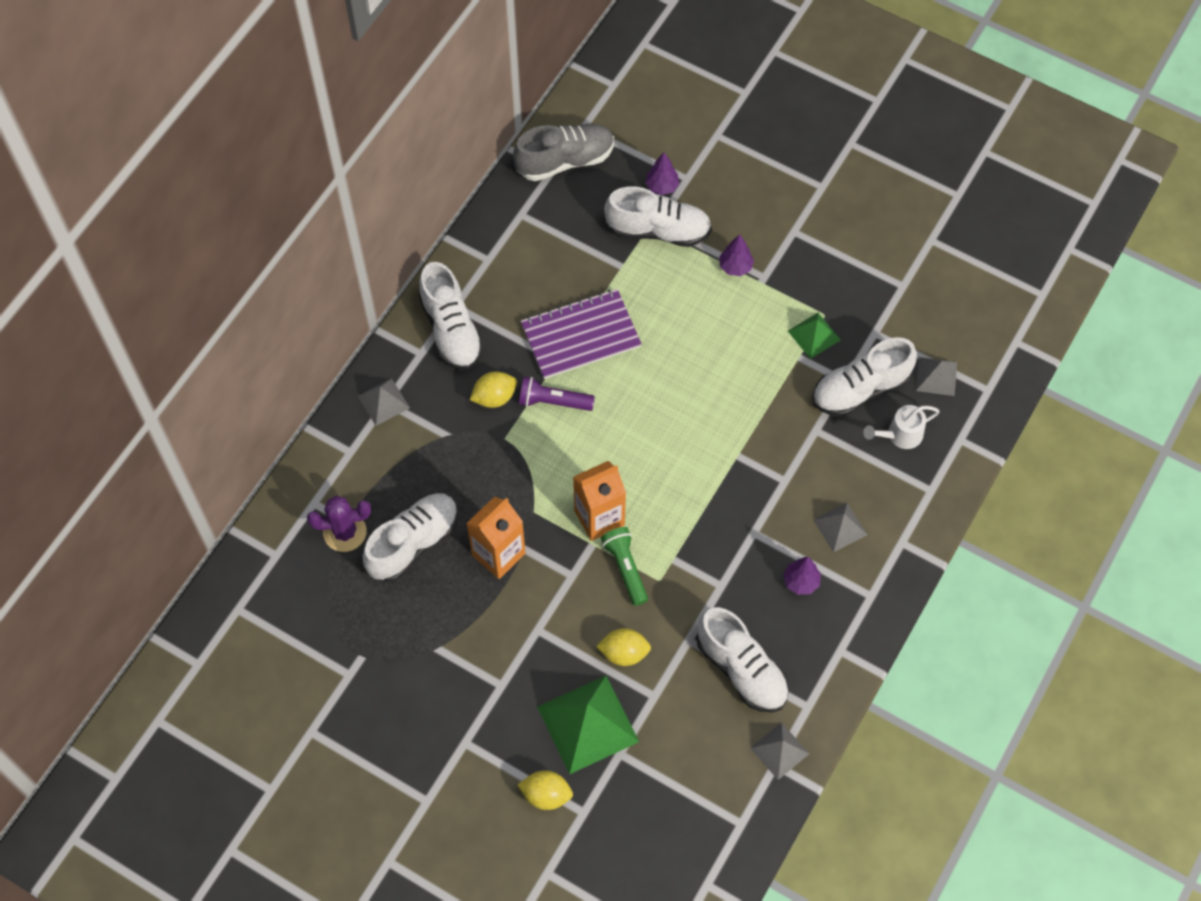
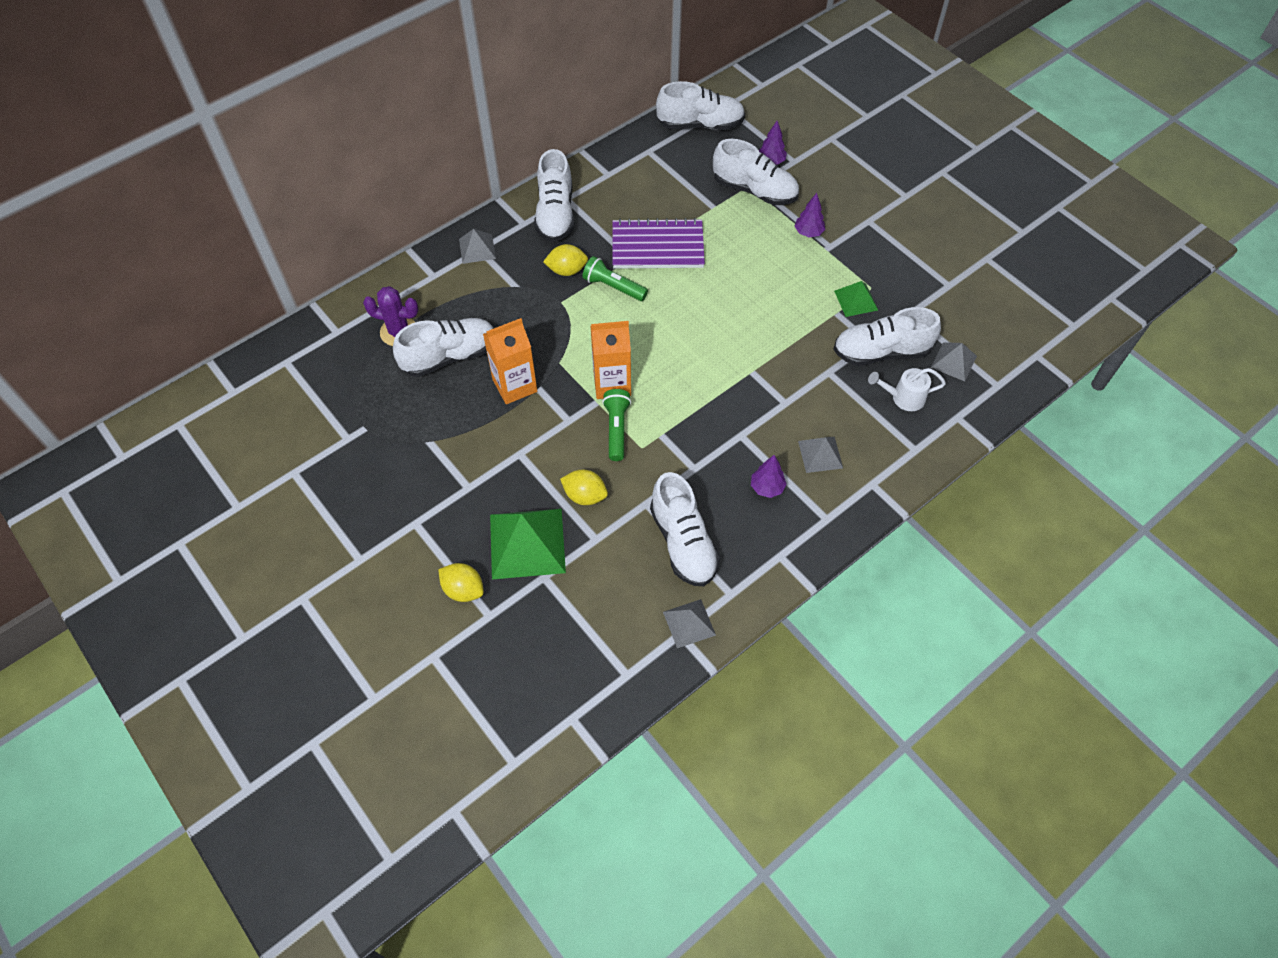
camera: 20 degrees right, 5 degrees down
(553, 401) = (613, 287): purple flashlight -> green flashlight
(565, 161) = (700, 124): grey shoe -> white shoe

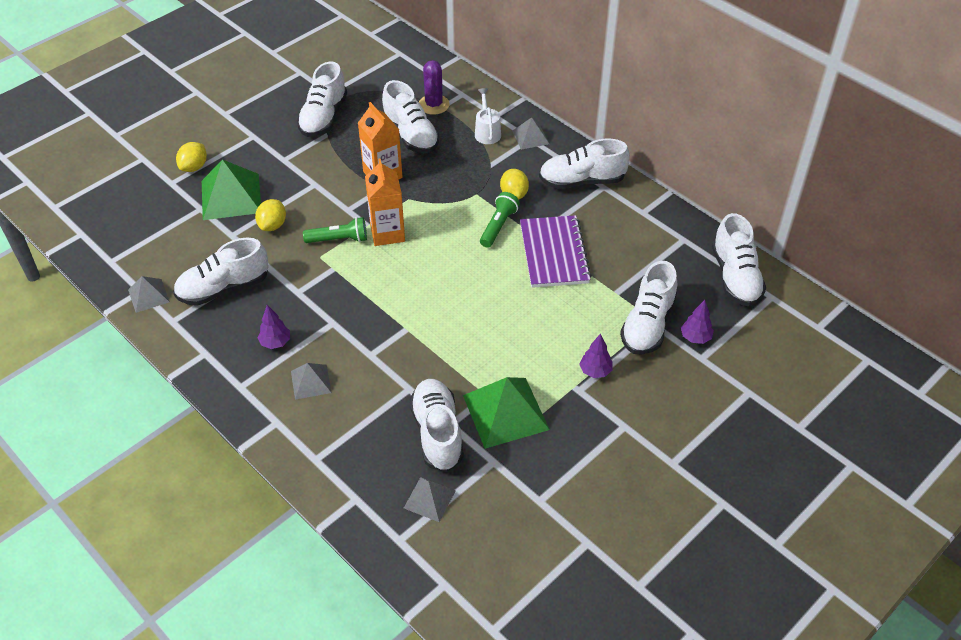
camera: 85 degrees right, 10 degrees down
(396, 445) = (323, 117): none -> white shoe
(856, 300) = (505, 412): green pyramid -> green pyramid, size x1.83
(903, 397) = (379, 450): white watering can -> white watering can (487, 132)

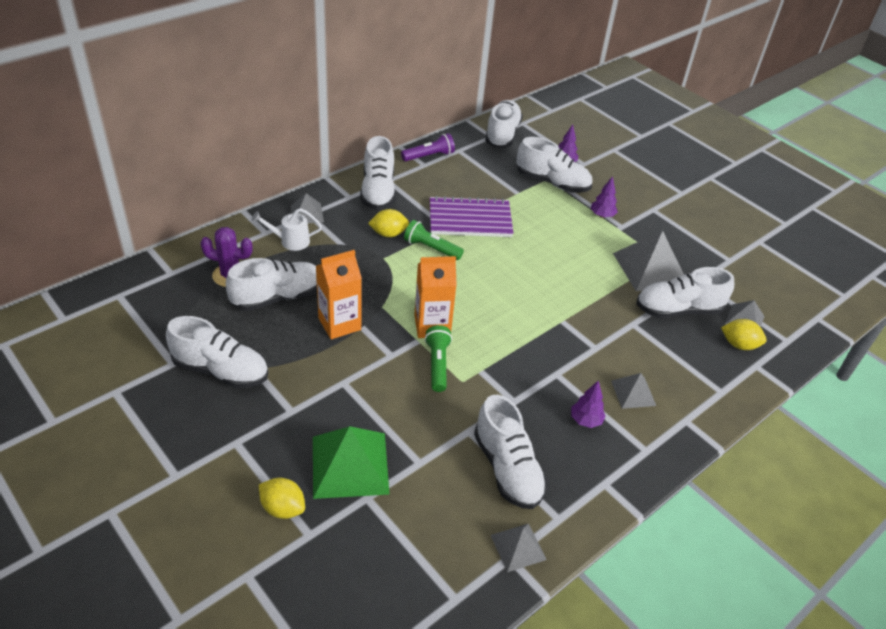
camera: 90 degrees left, 5 degrees down
(272, 225) = (408, 422): yellow lemon -> yellow lemon (739, 345)
(505, 412) = (650, 268): green pyramid -> grey pyramid
(661, 215) = (429, 156): none -> purple flashlight
(735, 277) = (502, 134): white shoe -> white shoe turned 75 degrees counterclockwise

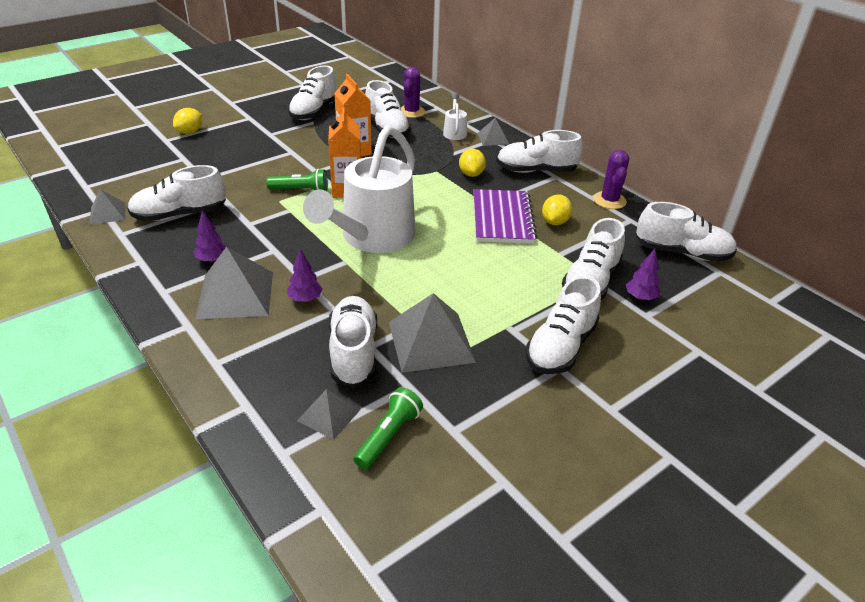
camera: 95 degrees right, 5 degrees down
(350, 465) = (214, 153): green pyramid -> none
(429, 156) = (609, 200): purple flashlight -> purple cactus
(431, 248) = (452, 194): green flashlight -> green flashlight (389, 436)
(520, 304) = (372, 238): none -> white watering can
(602, 215) = (532, 315): purple tree -> purple tree (305, 299)
(632, 206) = (560, 347): none -> white shoe
(633, 393) = (235, 294): grey pyramid -> grey pyramid, size x1.83
(739, 345) = (285, 397): yellow lemon -> yellow lemon (555, 222)

